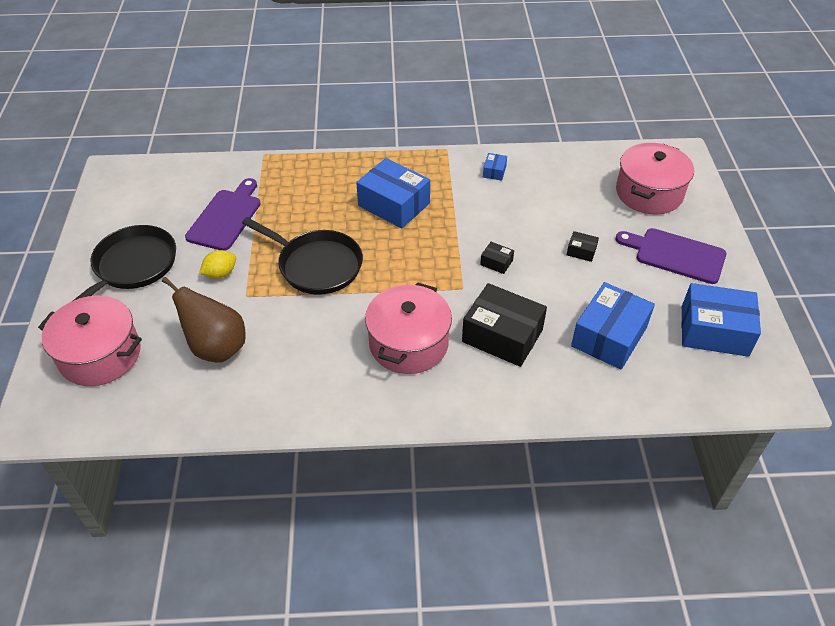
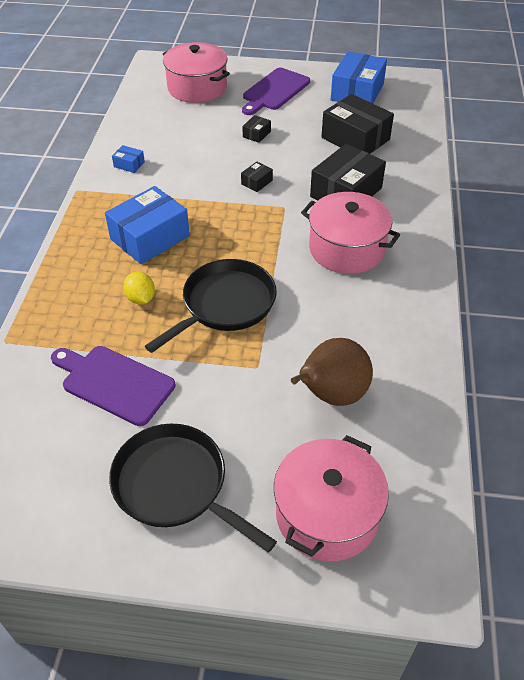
camera: 80 degrees left, 0 degrees up
(220, 274) = (215, 390): yellow lemon -> yellow lemon (141, 298)
(609, 336) = (355, 139): blue box -> black box

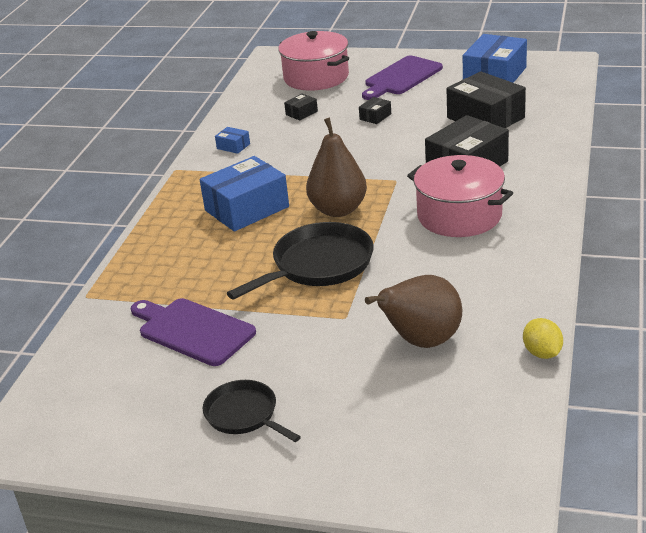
camera: 10 degrees right, 15 degrees down
(141, 298) = (230, 260): yellow lemon -> yellow lemon (542, 353)
(175, 485) = (244, 415): black pan -> black pan, size x0.61
(235, 240) = (338, 210): none -> brown pear
(256, 182) = (369, 159): black box -> black box (301, 113)
(327, 514) = (400, 441): pink pot -> none

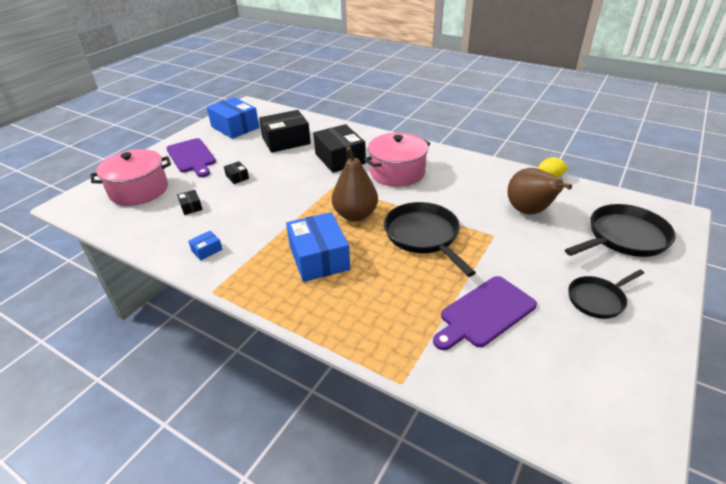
camera: 75 degrees left, 5 degrees up
(399, 438) = (624, 237): none -> black pan

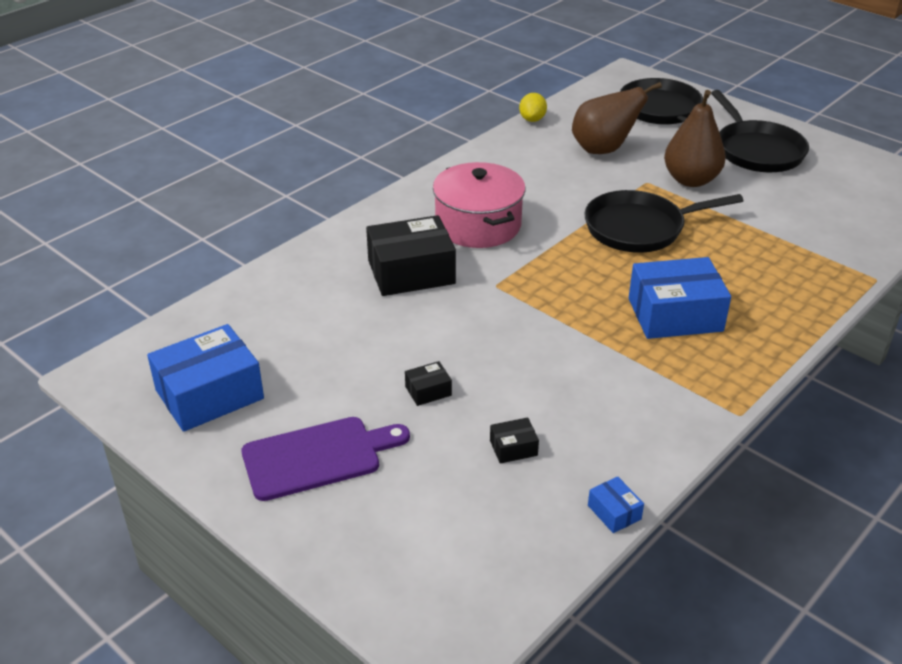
camera: 80 degrees left, 0 degrees up
(139, 190) = (429, 529): pink pot -> none
(207, 250) = (644, 423): blue box -> blue box (614, 512)
(286, 141) = (314, 326): black box -> none
(355, 215) = (581, 275): brown pear -> brown pear (690, 180)
(484, 313) = (777, 214): purple cutting board -> none
(598, 299) = (757, 150): black pan -> black pan, size x1.63

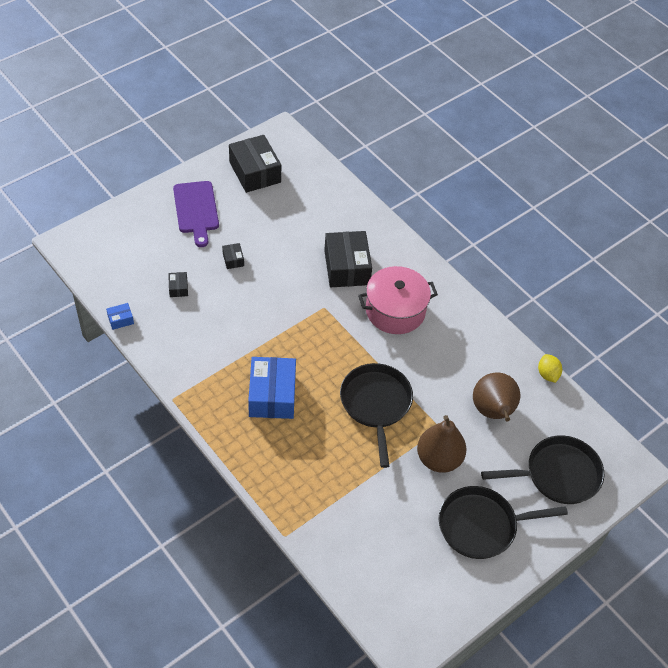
camera: 95 degrees right, 15 degrees up
(209, 394) = (255, 172): blue box -> black box
(532, 119) = (547, 374): yellow lemon -> yellow lemon turned 60 degrees clockwise

